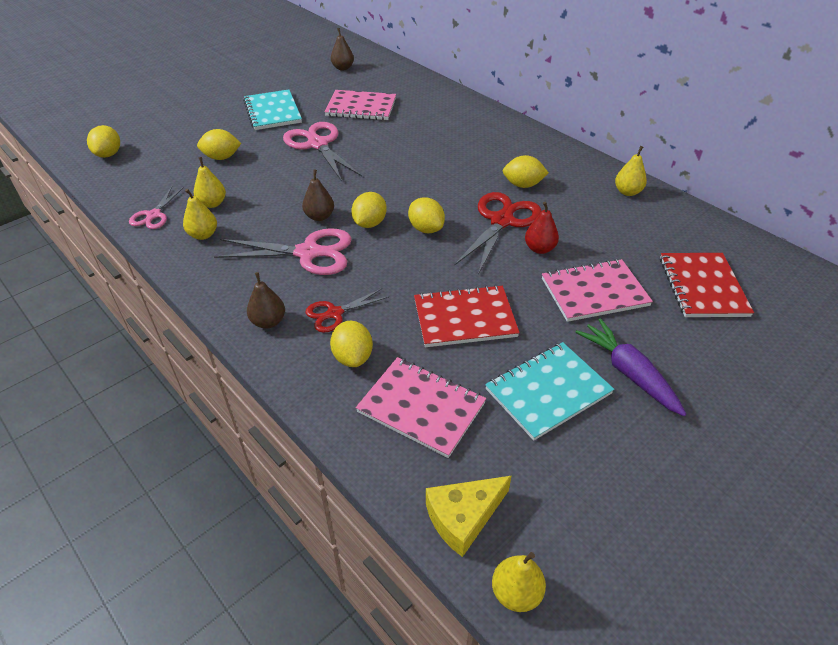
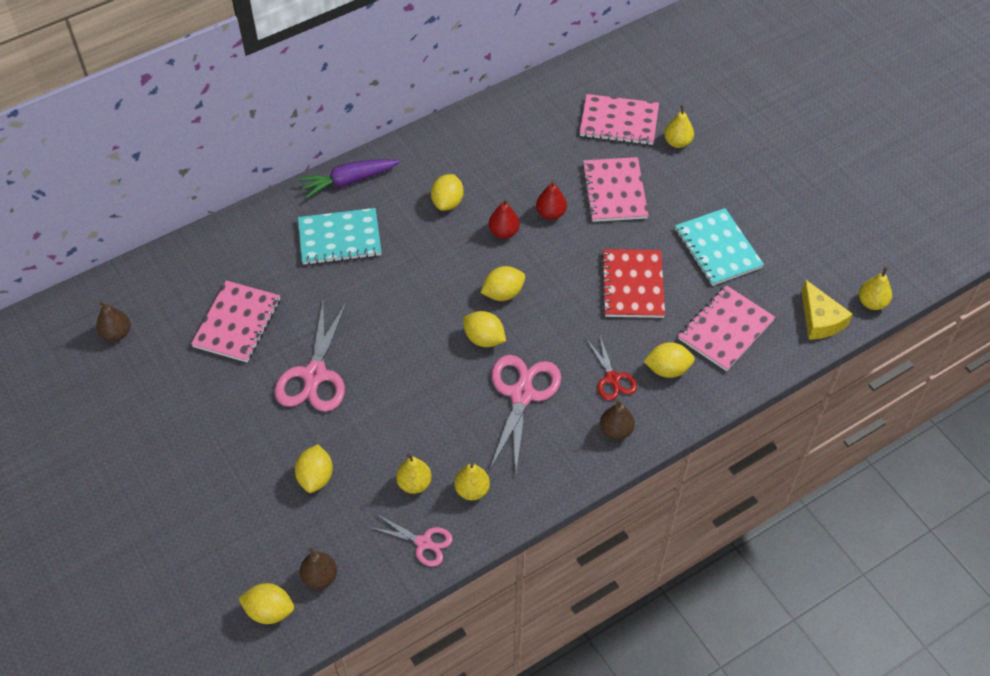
camera: 80 degrees left, 10 degrees up
(272, 112) = (216, 421): turquoise notebook -> turquoise notebook (339, 238)
(318, 144) = (315, 375): pink scissors -> pink scissors turned 60 degrees counterclockwise
(319, 216) = (462, 381): brown pear -> brown pear (320, 577)
(501, 221) = (504, 232): red scissors -> red pear
(627, 192) = (479, 127): yellow pear -> yellow pear (677, 142)
(628, 373) = (704, 196): purple carrot -> purple carrot (348, 181)
(702, 286) = (619, 121): red notebook -> pink notebook

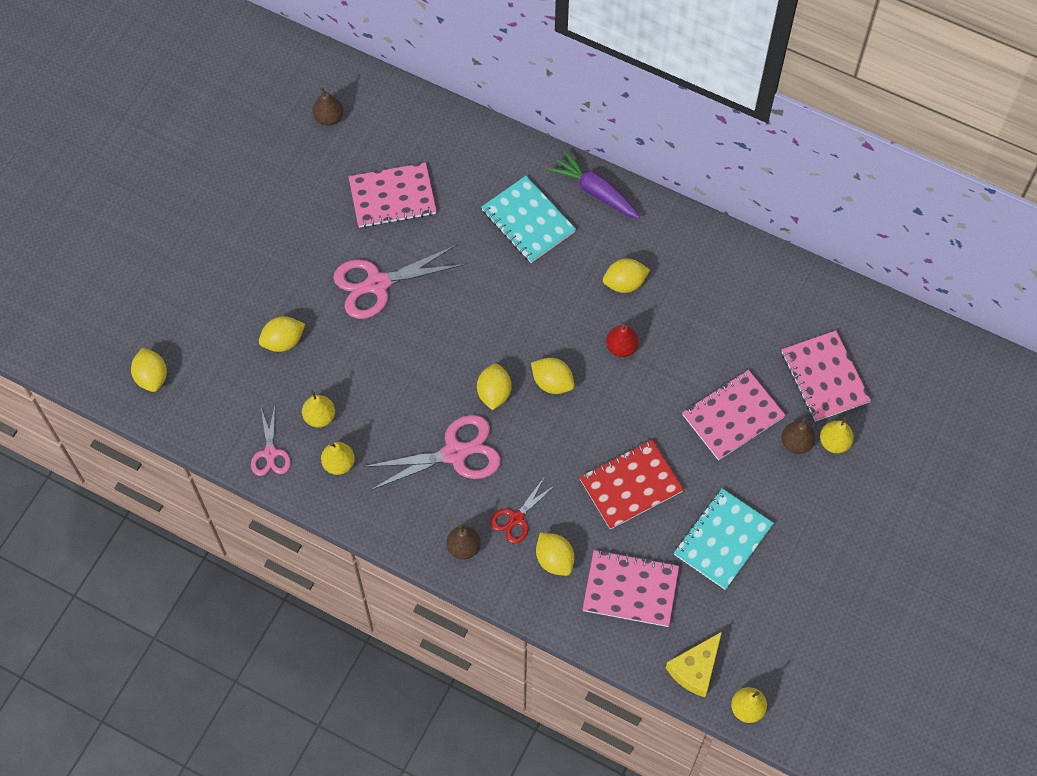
camera: 60 degrees right, 10 degrees up
(320, 577) = (199, 395): brown pear -> brown pear (796, 443)
(550, 213) = (669, 375): red pear -> none

